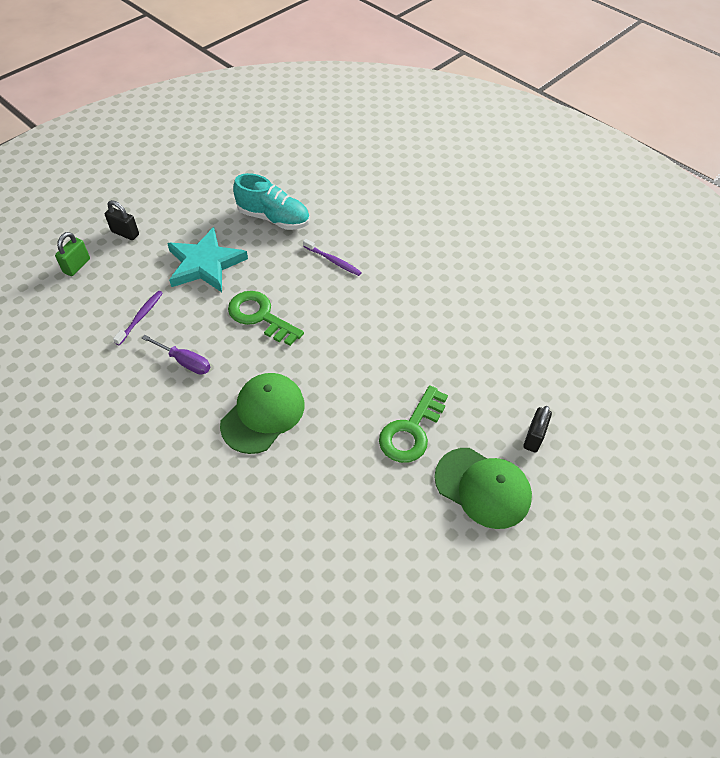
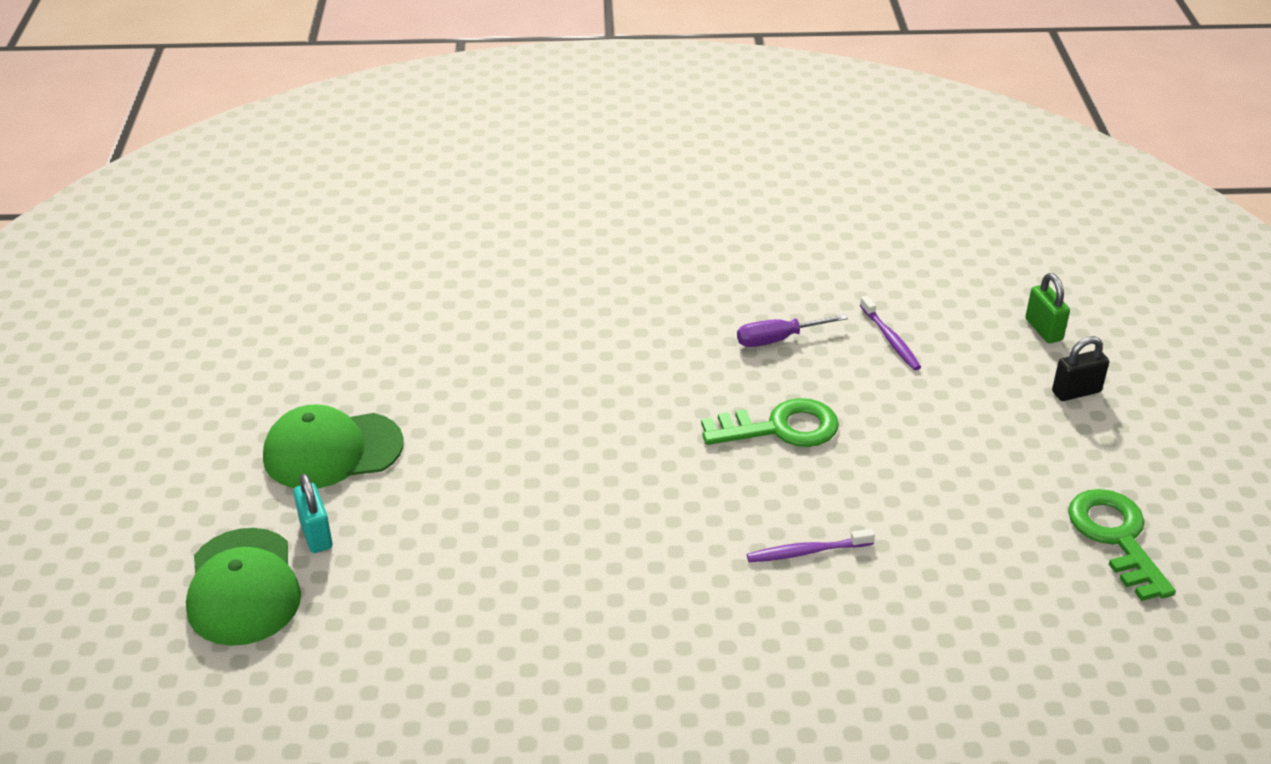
camera: 135 degrees right, 15 degrees down
(205, 264) = (934, 430): turquoise star -> none
(263, 414) = (633, 356): green cap -> green cap (243, 587)
(273, 218) = (969, 545): turquoise shoe -> none
(411, 431) = (464, 445): green key -> green key (1116, 537)
(533, 437) = (316, 534): black padlock -> turquoise padlock

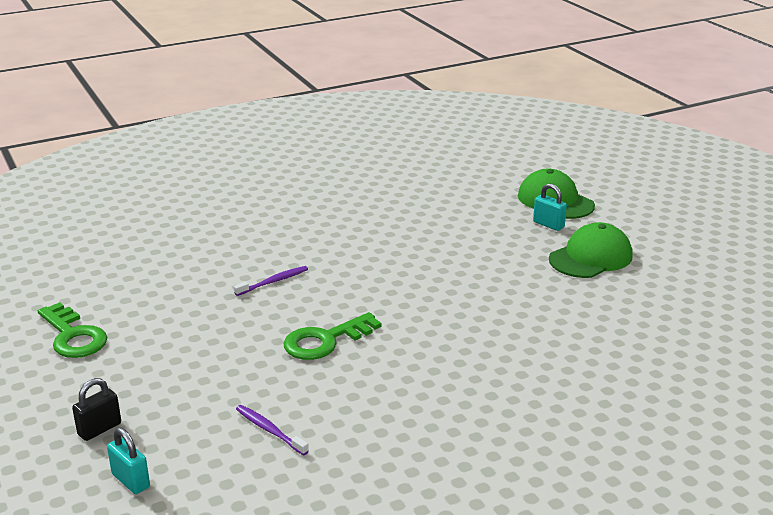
camera: 155 degrees right, 10 degrees down
(778, 339) = (363, 403): purple screwdriver -> none
(1043, 330) = (130, 481): green padlock -> turquoise padlock

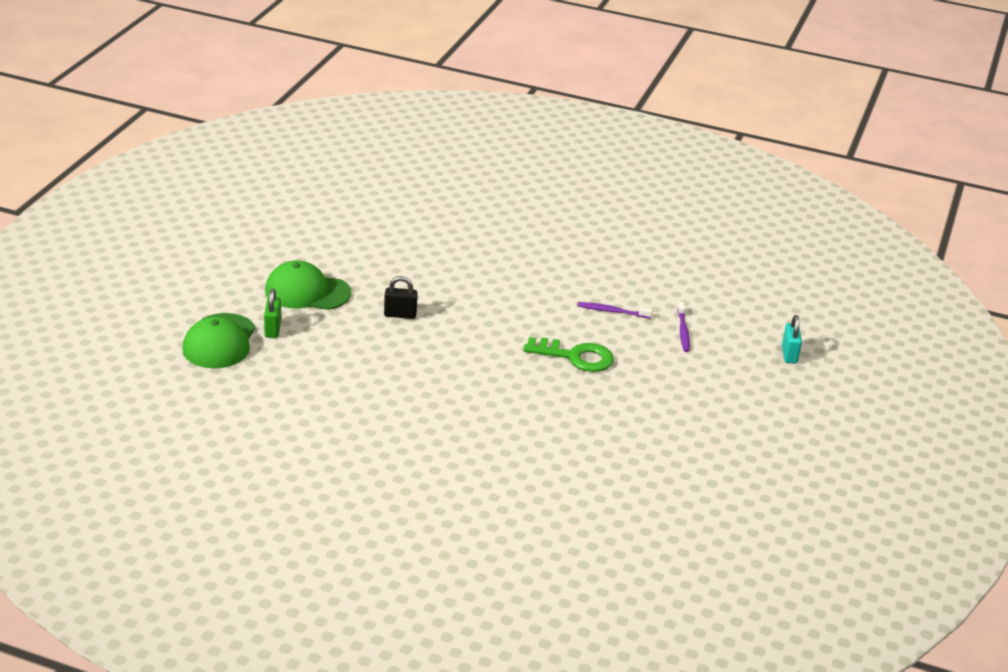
camera: 135 degrees left, 5 degrees up
(73, 336) = (738, 472): green key -> none
(99, 429) = (780, 393): black padlock -> black padlock (400, 315)
(273, 282) = (543, 421): purple toothbrush -> purple toothbrush (612, 311)
(548, 225) = (273, 329): turquoise padlock -> green padlock

